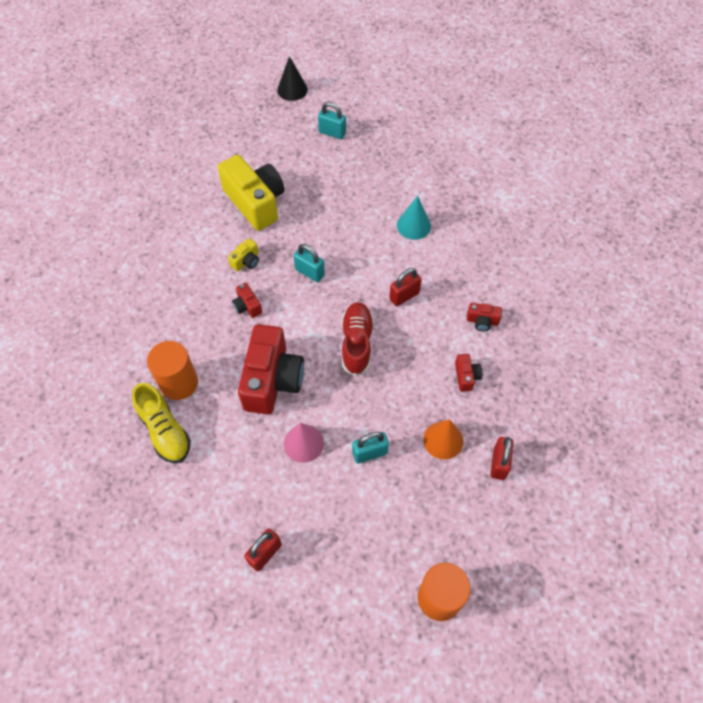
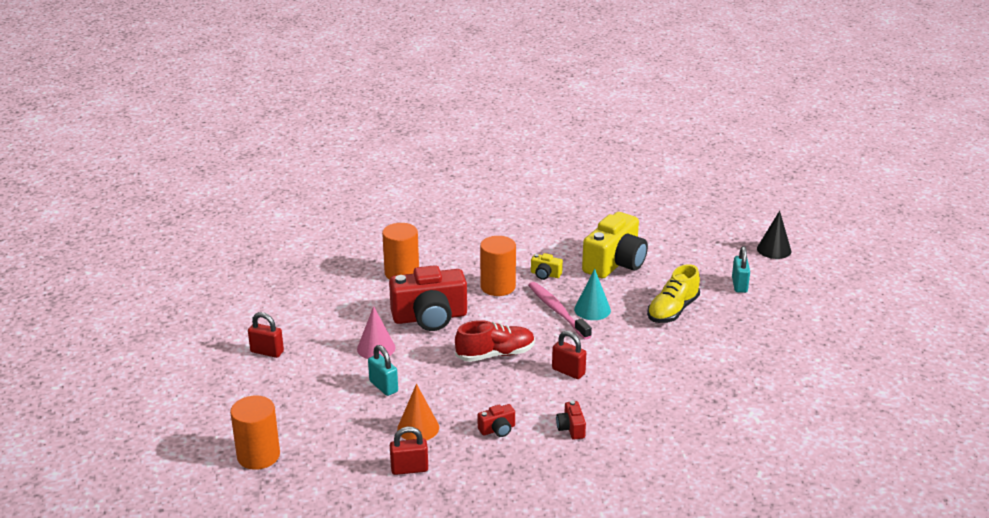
camera: 70 degrees right, 30 degrees down
(164, 430) = (355, 278): yellow shoe -> yellow shoe (672, 310)
(247, 306) = (498, 287): red camera -> orange cylinder
(310, 272) = (557, 311): turquoise padlock -> pink toothbrush
(413, 225) = (661, 360): turquoise cone -> turquoise cone (592, 309)

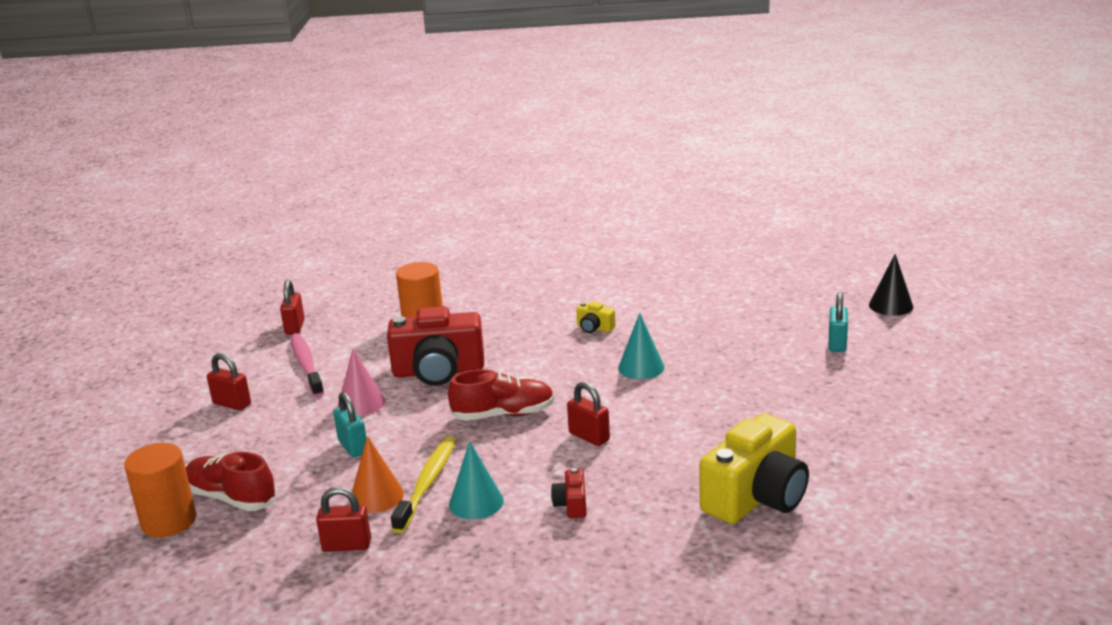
camera: 10 degrees right, 5 degrees down
(292, 278) = (294, 327): none -> red padlock
(302, 434) = (232, 498): none -> red shoe
(454, 415) = (427, 483): none -> yellow toothbrush
(497, 429) = (476, 502): red camera -> turquoise cone
(498, 287) = (532, 340): orange cylinder -> none
(557, 311) = (597, 367): pink toothbrush -> pink toothbrush (306, 365)
(615, 263) = (684, 317): yellow camera -> yellow camera (756, 497)
(672, 310) = (743, 370): yellow shoe -> none

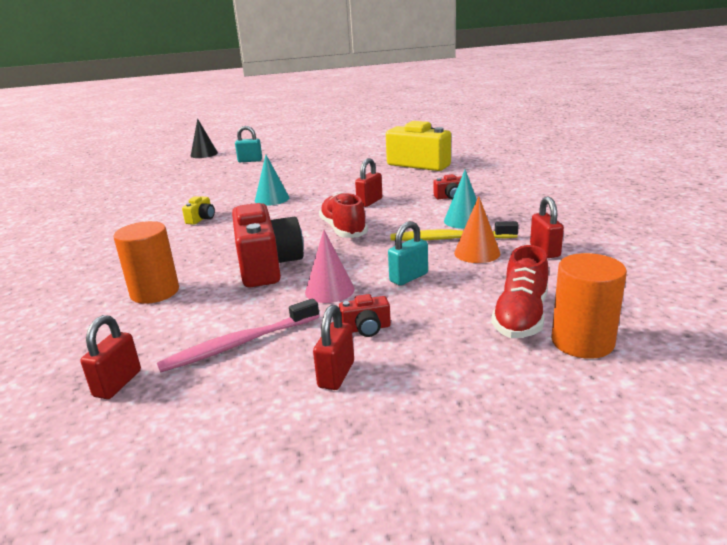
camera: 100 degrees left, 0 degrees up
(281, 419) = (366, 328): none -> red camera
(294, 327) = (118, 383): red padlock -> red padlock turned 60 degrees counterclockwise

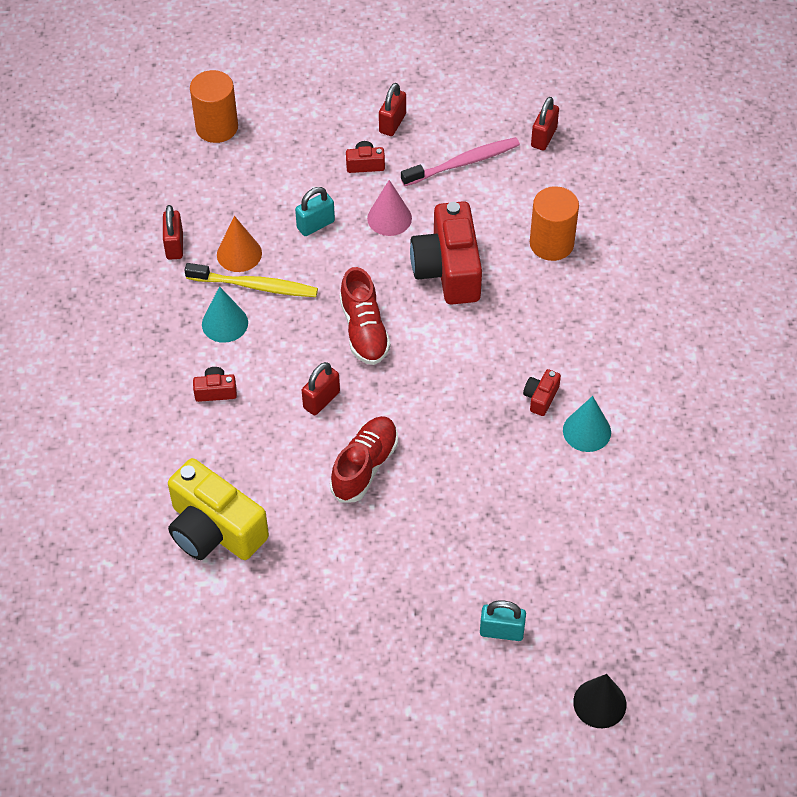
camera: 175 degrees left, 30 degrees up
(201, 219) = (541, 397): yellow camera -> red camera
(272, 199) = (452, 441): turquoise cone -> turquoise cone (587, 431)
(521, 316) = (244, 159): red shoe -> red shoe (365, 466)

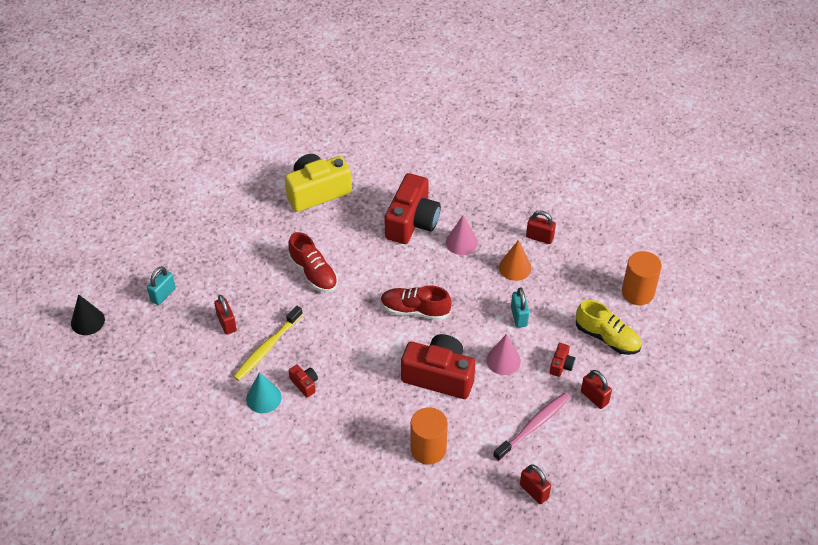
camera: 115 degrees right, 5 degrees down
(215, 391) = (412, 222): red camera -> red camera, size x2.32
(225, 323) = (461, 242): turquoise cone -> pink cone
(255, 286) = (483, 267): yellow toothbrush -> yellow toothbrush (267, 348)
(301, 136) = (607, 337): none -> yellow shoe
(321, 400) = (374, 269): red padlock -> red padlock (227, 323)
(463, 163) = (533, 426): pink toothbrush -> pink toothbrush turned 135 degrees counterclockwise

